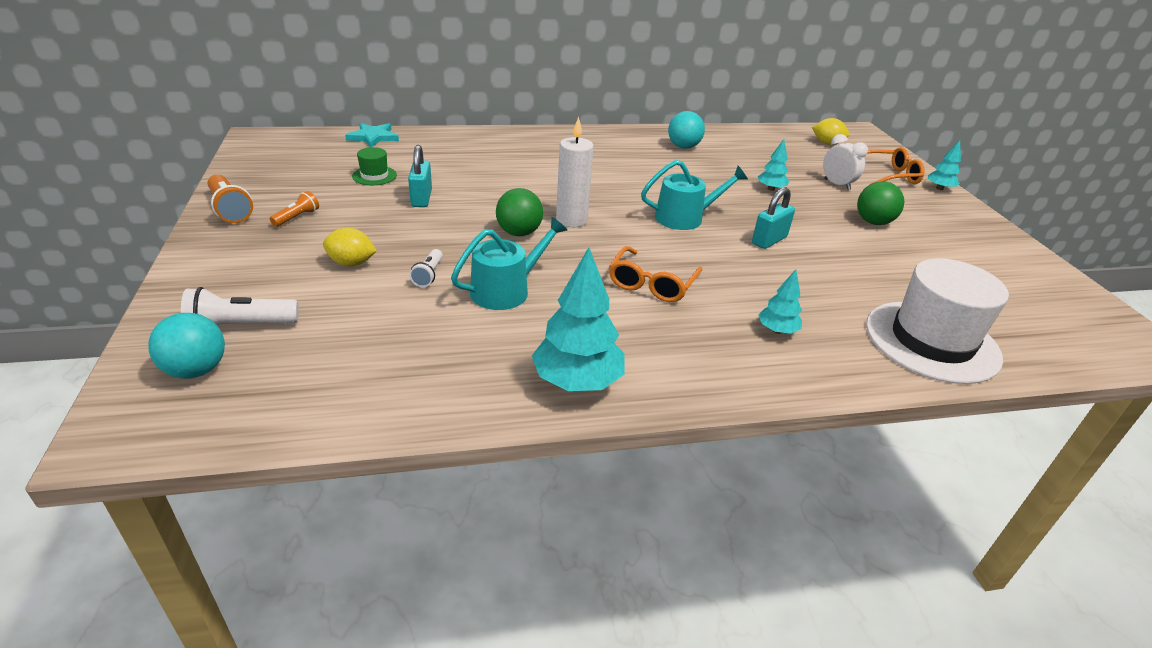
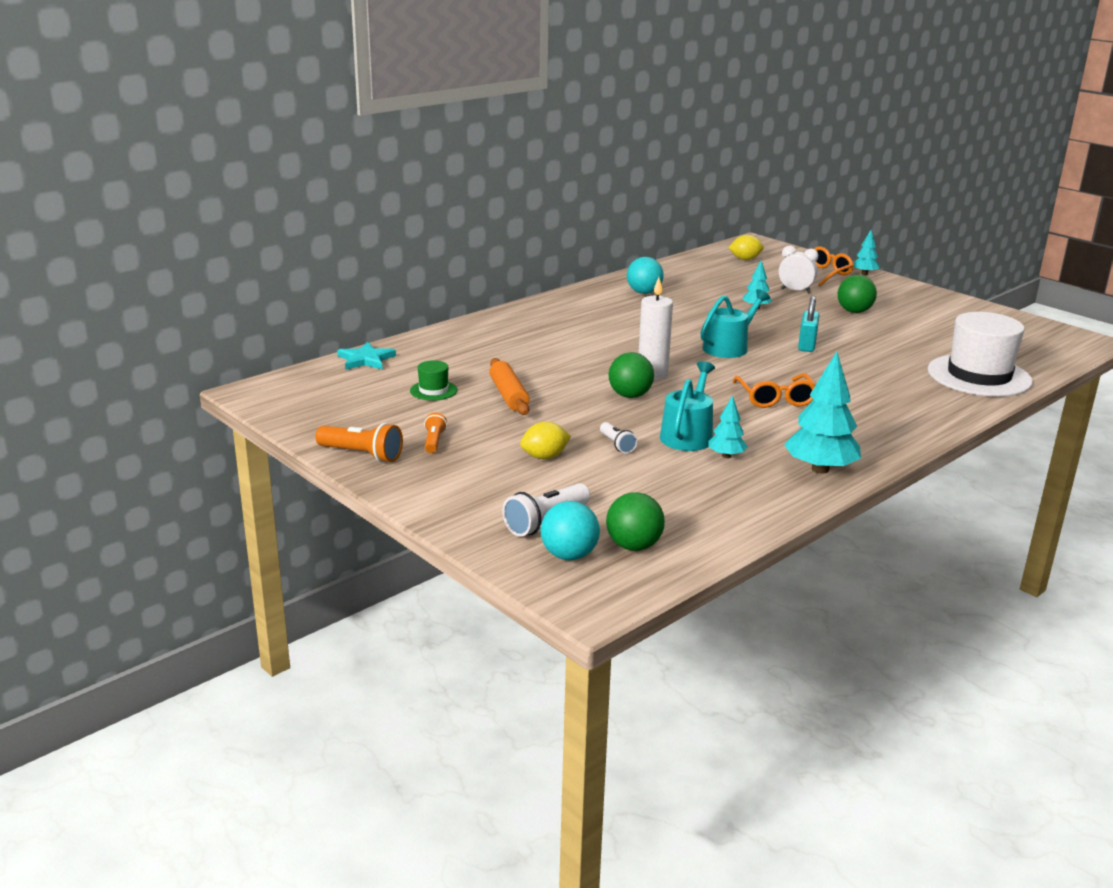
camera: 30 degrees left, 10 degrees down
(262, 387) = (633, 546): none -> green ball
(421, 198) = (508, 395): turquoise padlock -> orange rolling pin
(777, 330) = (889, 400): turquoise tree -> turquoise tree (726, 456)

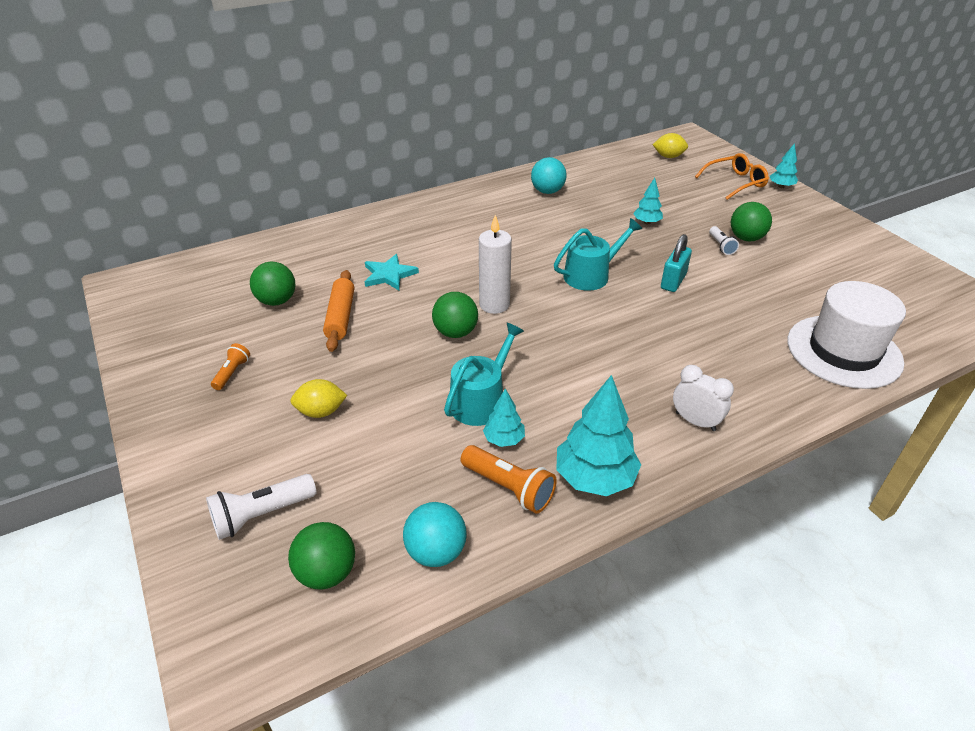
camera: 15 degrees right, 15 degrees up
(362, 455) = (156, 382): orange flashlight -> orange flashlight (509, 488)
(366, 359) = (244, 252): turquoise star -> turquoise star (389, 275)
(433, 390) = (277, 301): green hat -> green ball
(569, 555) = (252, 575): turquoise ball -> turquoise ball (436, 552)
(617, 445) = (401, 404): white flashlight -> white flashlight (721, 246)
(775, 398) = (601, 357): orange glasses -> none
(795, 291) = (698, 203): white clock -> white clock (695, 421)

